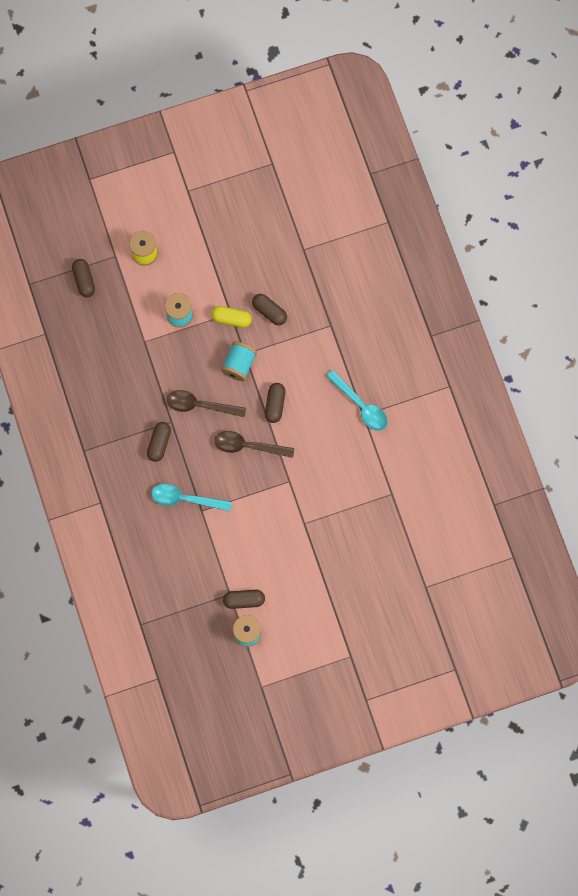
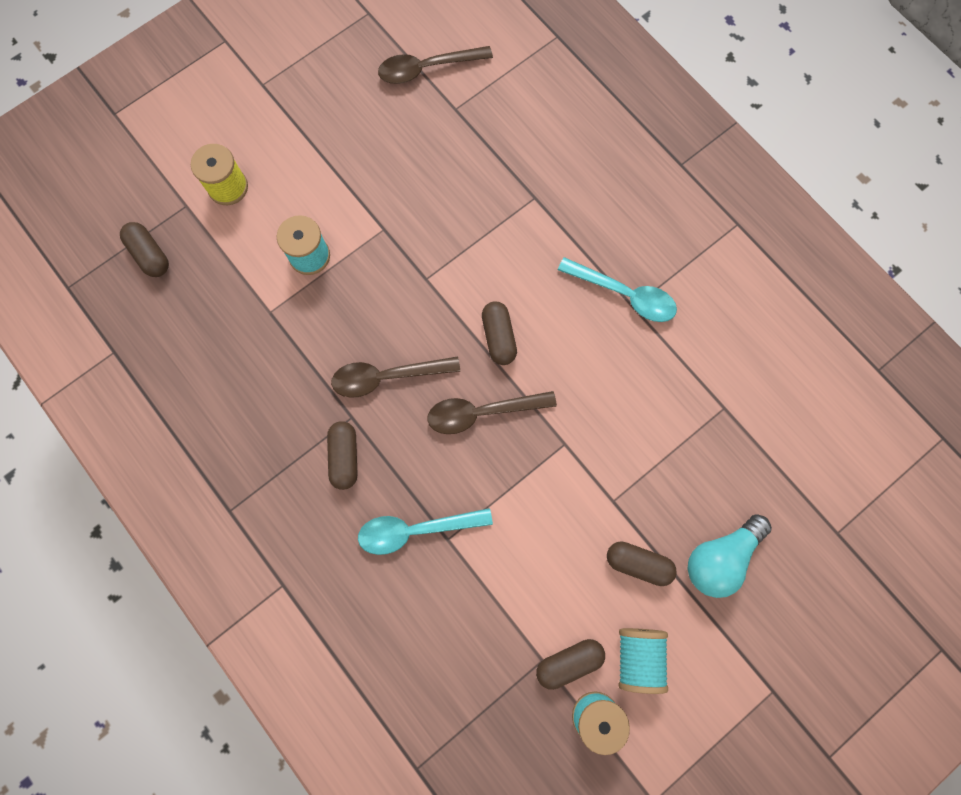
camera: 20 degrees left, 0 degrees up
(231, 319) = (388, 236): yellow capsule -> none
(239, 364) = (423, 297): turquoise spool -> turquoise spool (638, 657)
(269, 312) = (439, 208): brown capsule -> brown capsule (638, 563)
(296, 216) = (427, 68): none -> brown spoon
(352, 576) = (720, 557): none -> turquoise light bulb

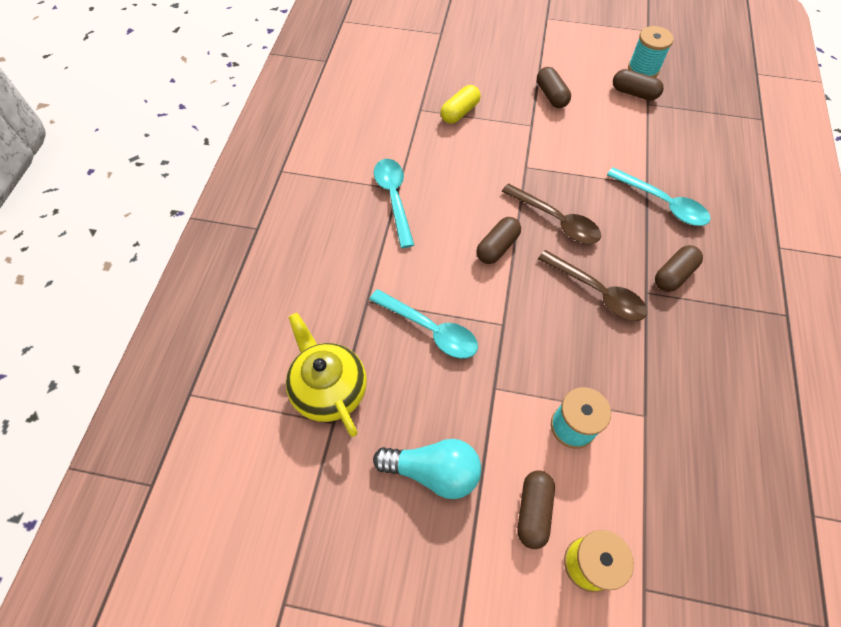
camera: 130 degrees left, 15 degrees down
(150, 255) = (717, 574): brown capsule -> brown capsule (533, 511)
(427, 68) = (308, 482): brown spoon -> none
(469, 223) = (430, 329): none -> turquoise spoon
(482, 122) = (329, 389): none -> yellow teapot
(638, 657) = (595, 70): turquoise spool -> none
(689, 444) = (460, 112): none -> yellow capsule
(720, 557) = (507, 67): turquoise light bulb -> turquoise light bulb (433, 471)

